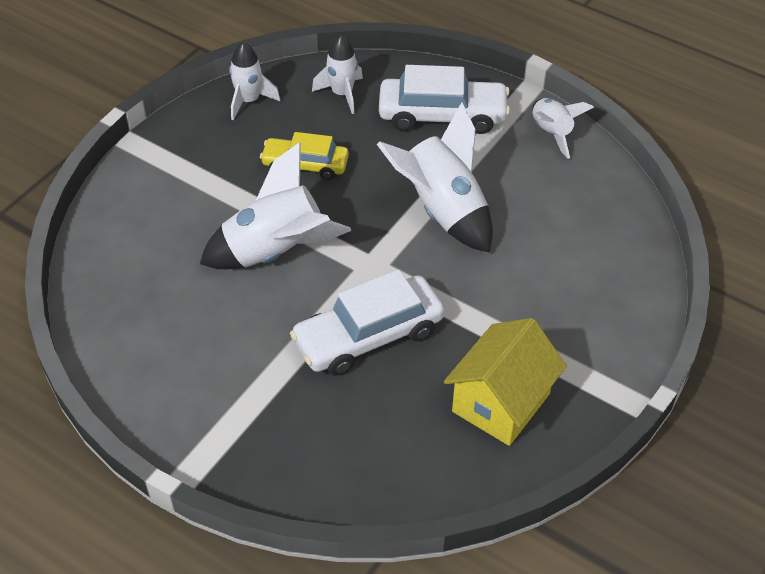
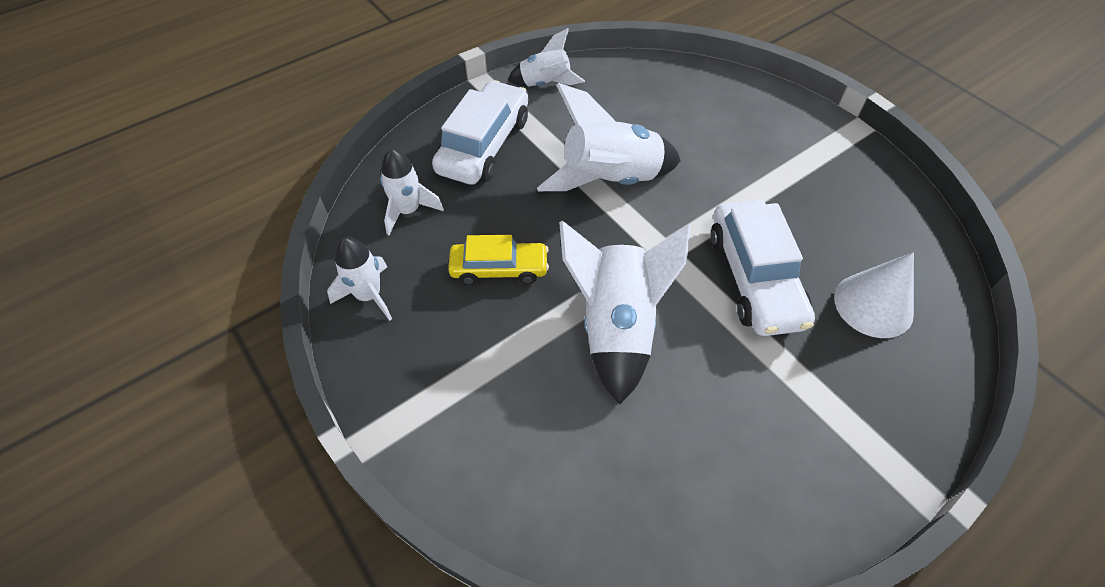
camera: 70 degrees left, 5 degrees up
(305, 165) = (499, 269): yellow car -> yellow car turned 120 degrees counterclockwise
(374, 431) = (873, 305): none -> white cone
(501, 402) = (849, 206): yellow house -> none

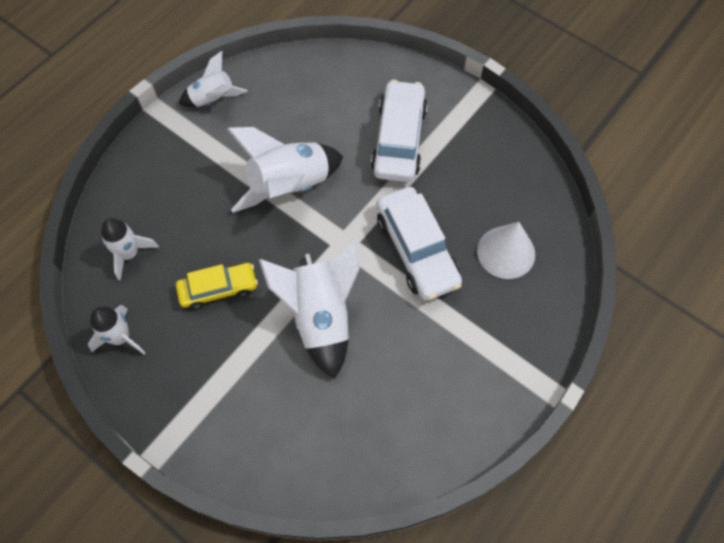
camera: 15 degrees left, 10 degrees up
(484, 145) = (176, 175): white car -> white car (399, 139)

